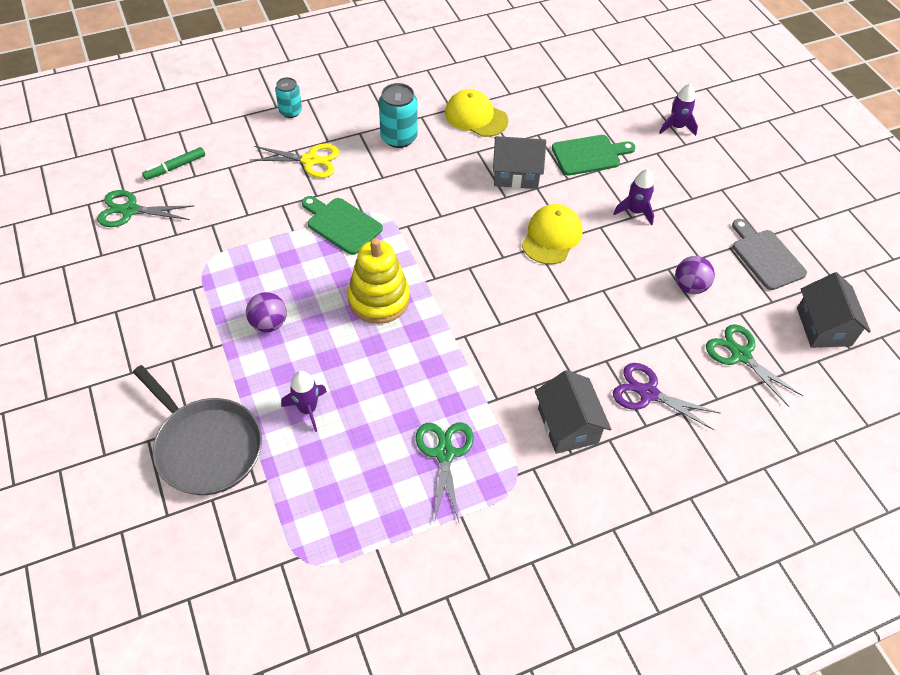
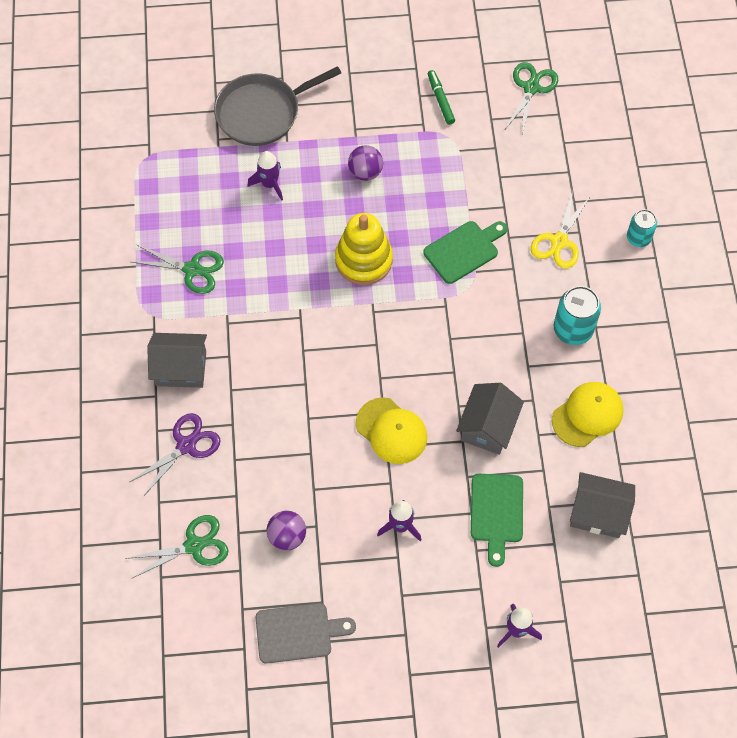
camera: 110 degrees right, 10 degrees up
(175, 167) = (579, 128): green marker -> green marker (440, 100)
(823, 327) = (195, 643): grey house -> grey house (598, 513)

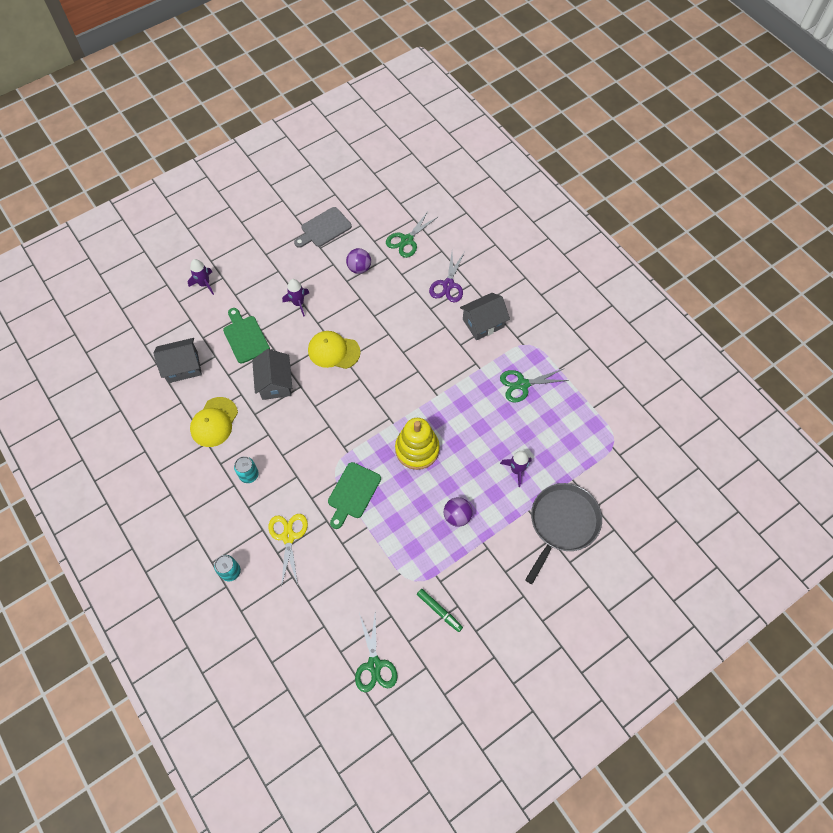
camera: 150 degrees right, 0 degrees up
(573, 329) = (249, 475): turquoise can -> turquoise can, size x0.64

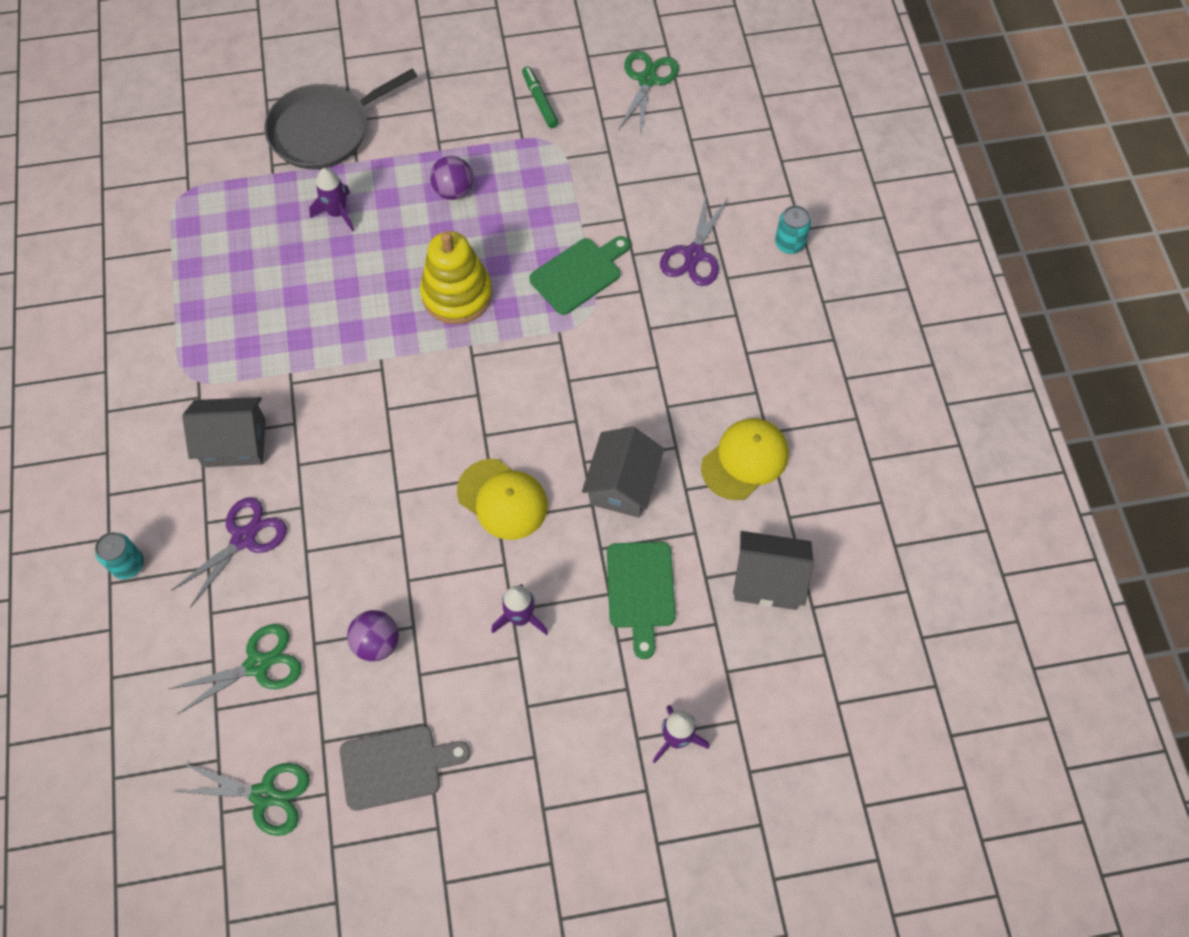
camera: 155 degrees left, 0 degrees up
(249, 475) = (719, 358): turquoise can -> turquoise can (128, 564)
(288, 536) = (694, 255): yellow scissors -> purple scissors
(522, 384) = (245, 321): green scissors -> green scissors (264, 795)

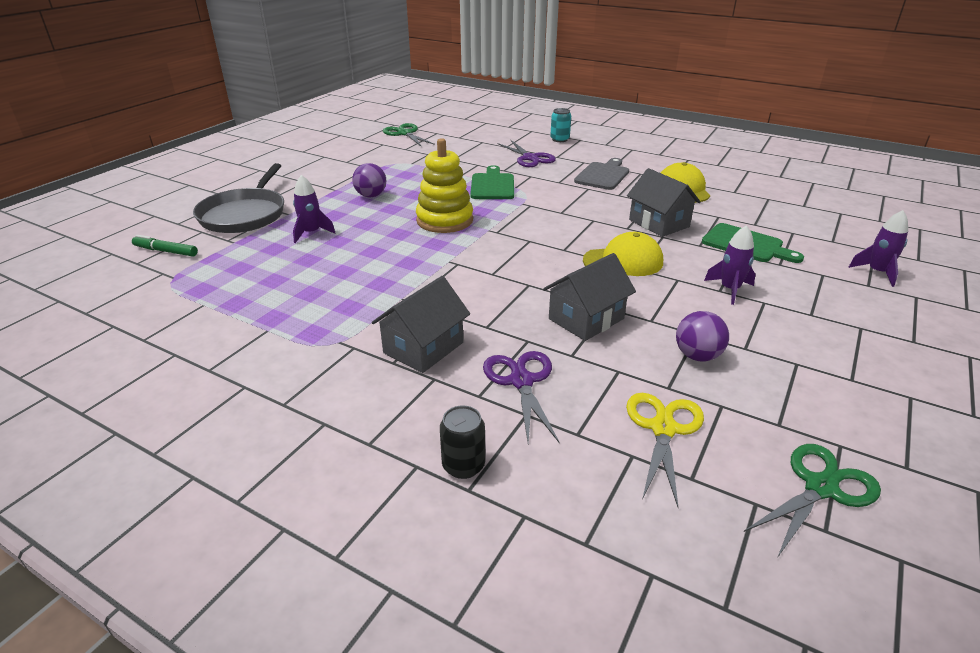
camera: 50 degrees left, 30 degrees down
(128, 564) = (463, 465): turquoise can -> black can
(257, 665) = (663, 428): green scissors -> yellow scissors
(396, 766) = (832, 394): grey cutting board -> grey cutting board (603, 175)
(540, 101) = (362, 157): green marker -> green marker (166, 251)
(767, 580) = (773, 210): grey house -> grey house (586, 319)

